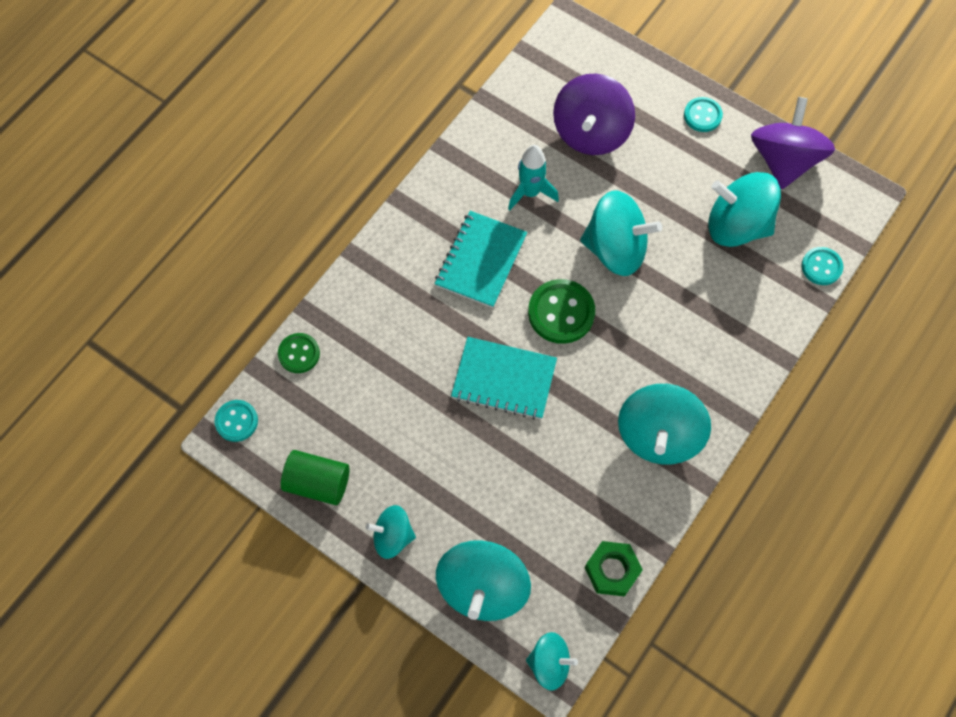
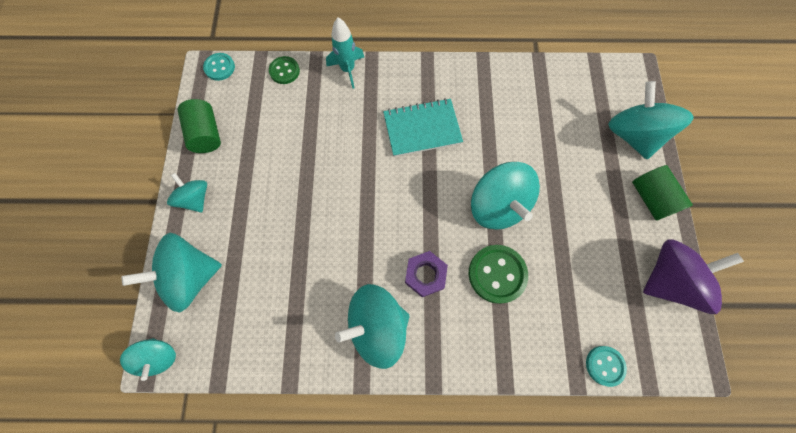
camera: 55 degrees right, 5 degrees up
(504, 379) = (348, 196): turquoise notebook -> none
(530, 192) = (494, 127): turquoise rocket -> turquoise rocket (348, 70)
(561, 312) = (422, 201): green button -> green button (497, 274)
(591, 132) = (571, 135): purple spinning top -> none
(612, 570) = (252, 357): green nut -> none
(639, 360) = (425, 275): none -> purple nut
(702, 115) = (650, 198): turquoise button -> green cylinder
(737, 225) = (585, 278): turquoise spinning top -> turquoise spinning top (632, 135)

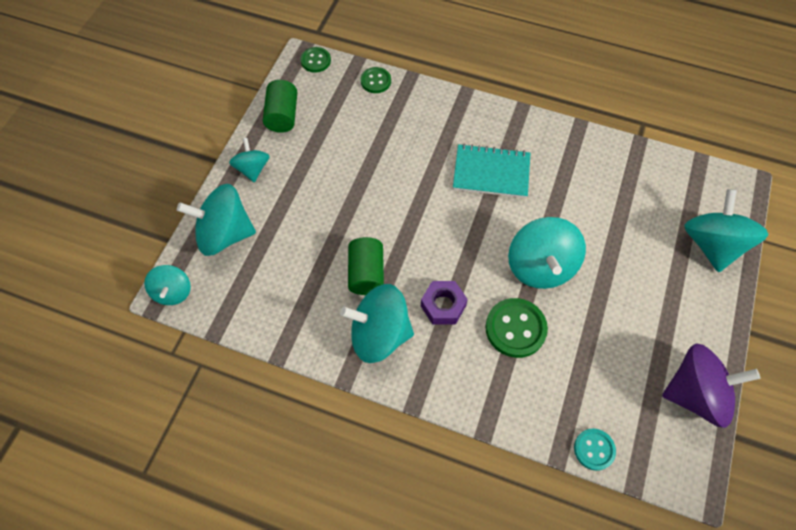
camera: 20 degrees right, 10 degrees down
(220, 67) = (315, 61): turquoise button -> green button
(348, 70) = (437, 97): turquoise rocket -> none
(650, 198) = (708, 311): green cylinder -> green cylinder (366, 274)

